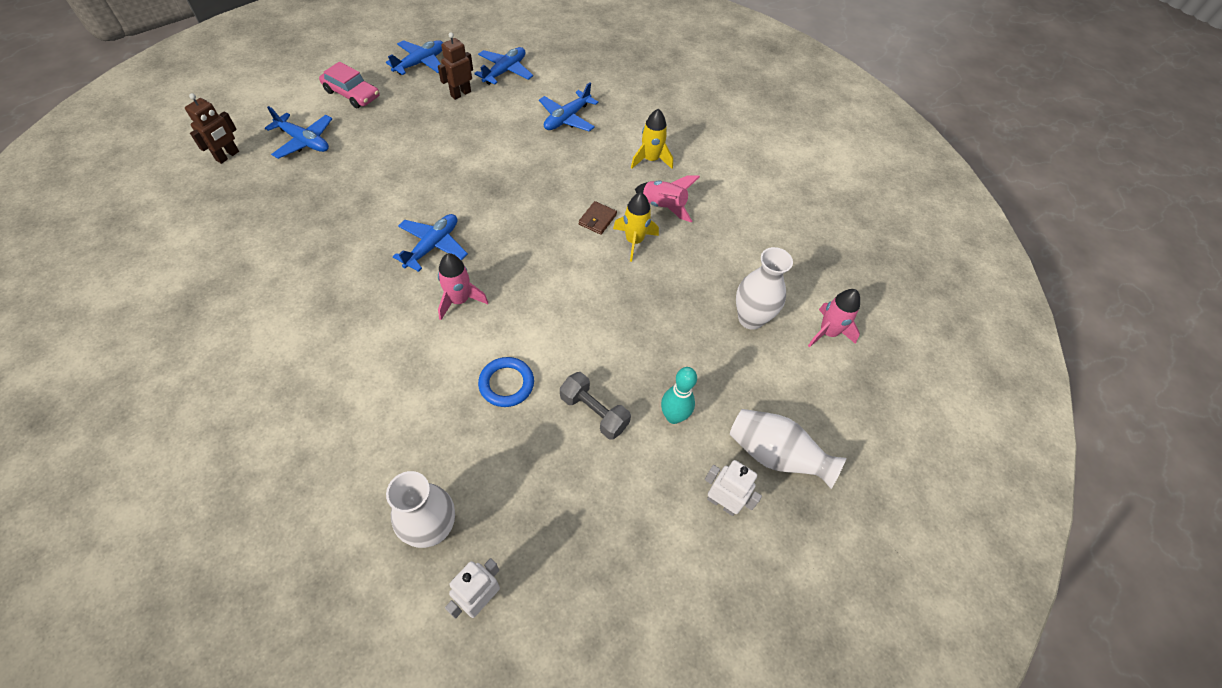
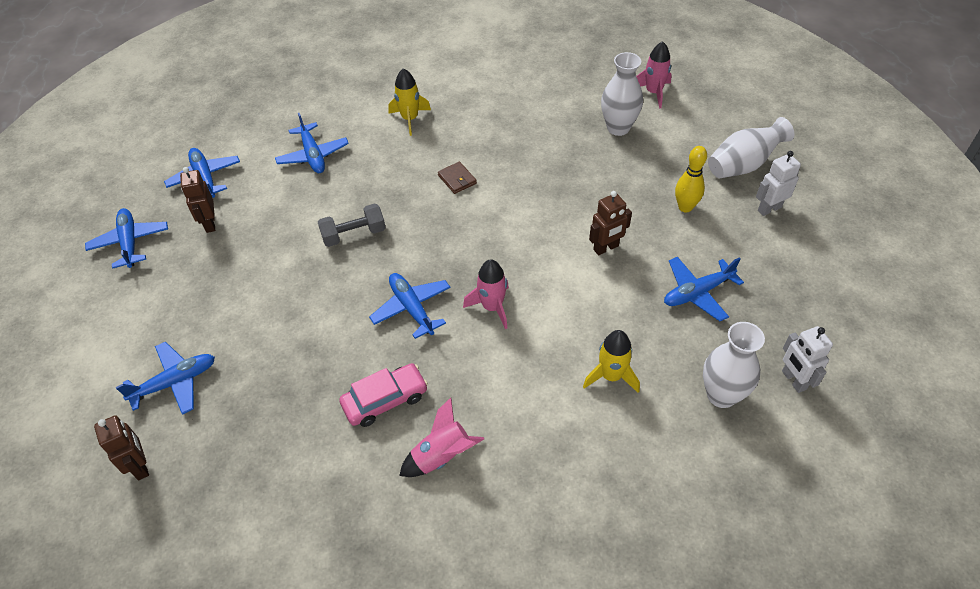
camera: 55 degrees left, 5 degrees down
(352, 94) = (130, 318): pink car -> pink car (385, 400)
(506, 384) = (602, 301): blue ring -> none
(558, 465) = (697, 293): none -> blue plane
(576, 364) = (606, 248): none -> brown robot
(594, 412) = (658, 253): grey dumbbell -> grey dumbbell (354, 234)
(634, 241) = (497, 165): yellow rocket -> yellow rocket (611, 376)
(663, 206) = (471, 132): pink rocket -> pink rocket (442, 456)
(673, 416) = (685, 207): turquoise bowling pin -> yellow bowling pin

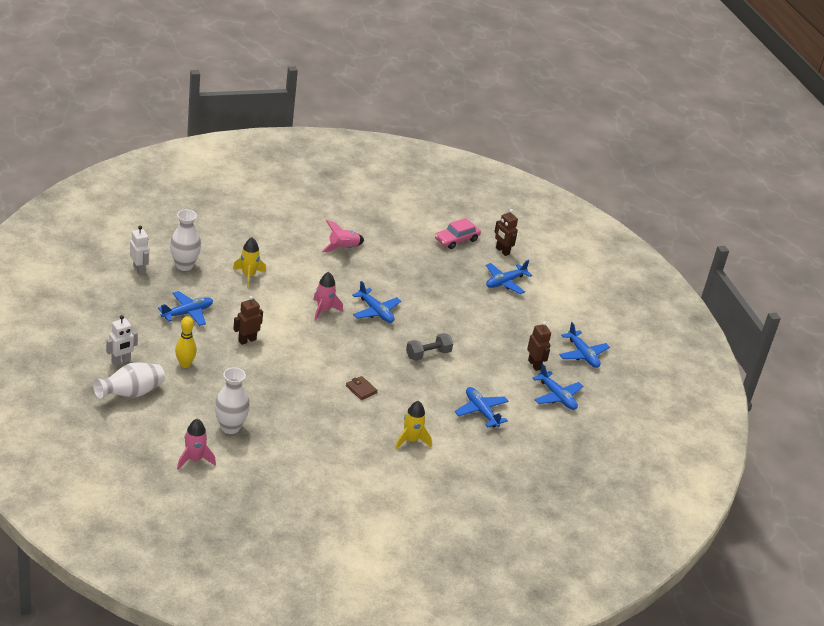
camera: 165 degrees right, 15 degrees down
(385, 400) = (380, 270): pink car -> pink car (456, 240)

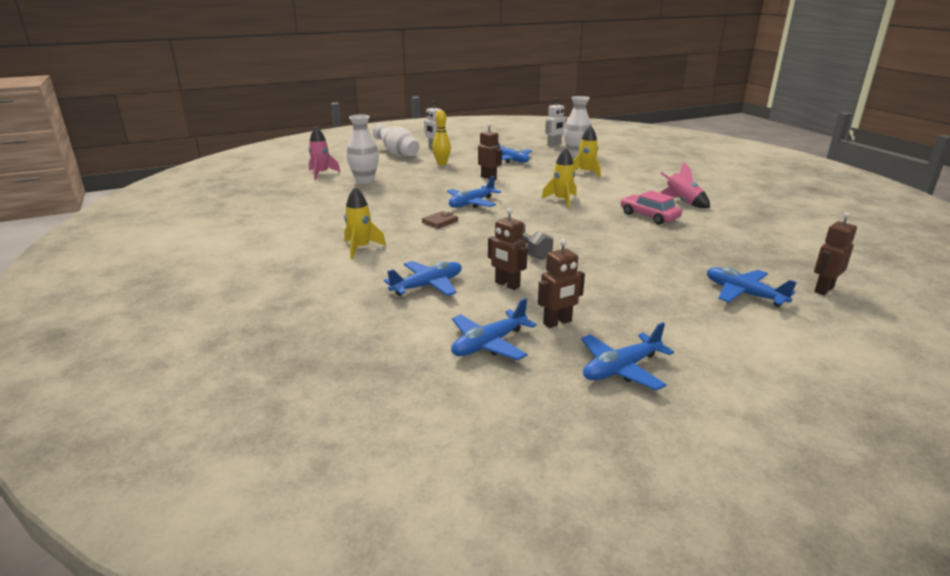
camera: 90 degrees right, 10 degrees down
(324, 310) = (562, 200): pink rocket -> yellow rocket
(375, 311) = (584, 221): blue plane -> blue plane (471, 203)
(456, 240) = (798, 257): pink car -> pink car (649, 216)
(483, 375) = (507, 285): none -> brown robot

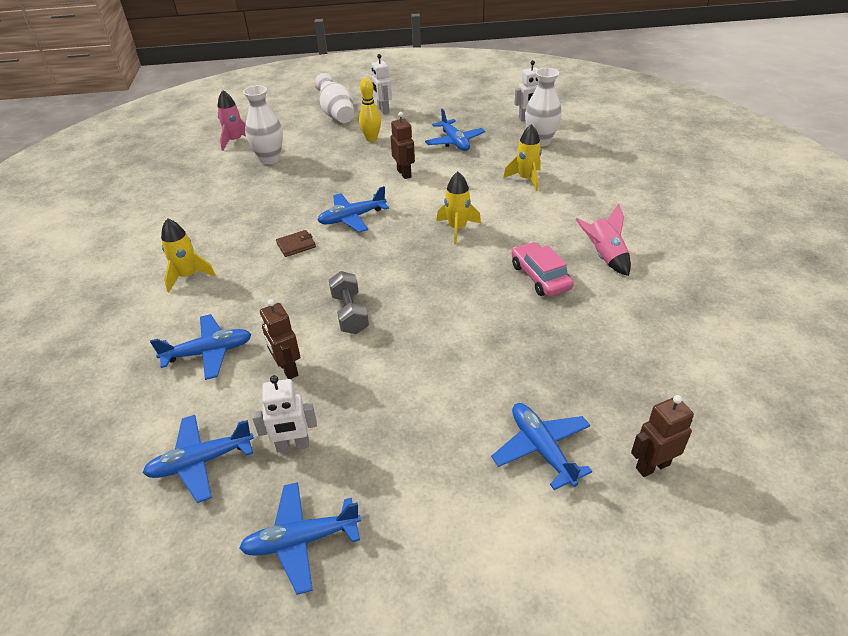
camera: 20 degrees right, 15 degrees up
(557, 323) = (293, 446): brown robot -> white robot

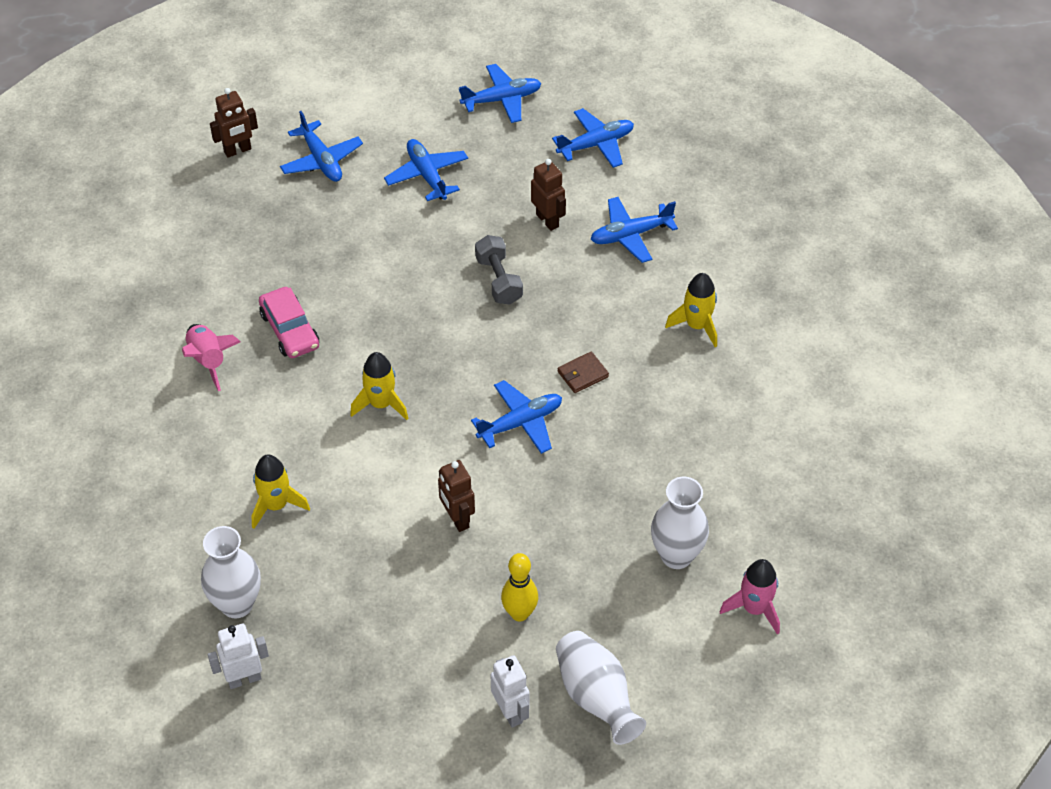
camera: 175 degrees right, 10 degrees up
(293, 446) = (524, 157): white robot -> none
(454, 142) = (378, 604): blue plane -> blue plane (427, 175)

